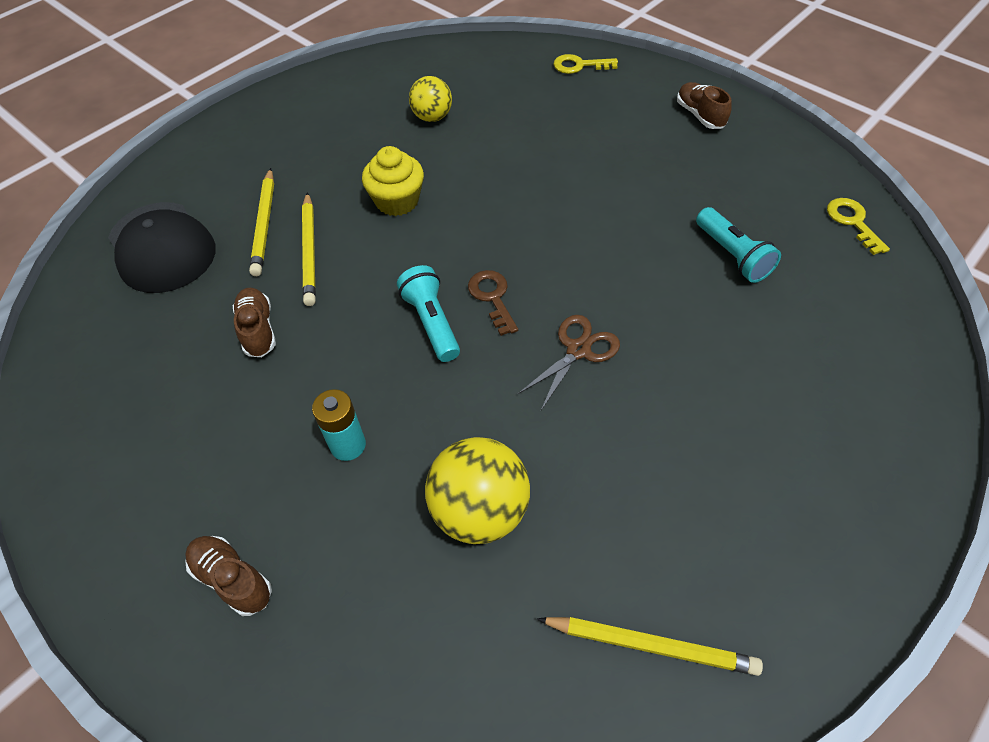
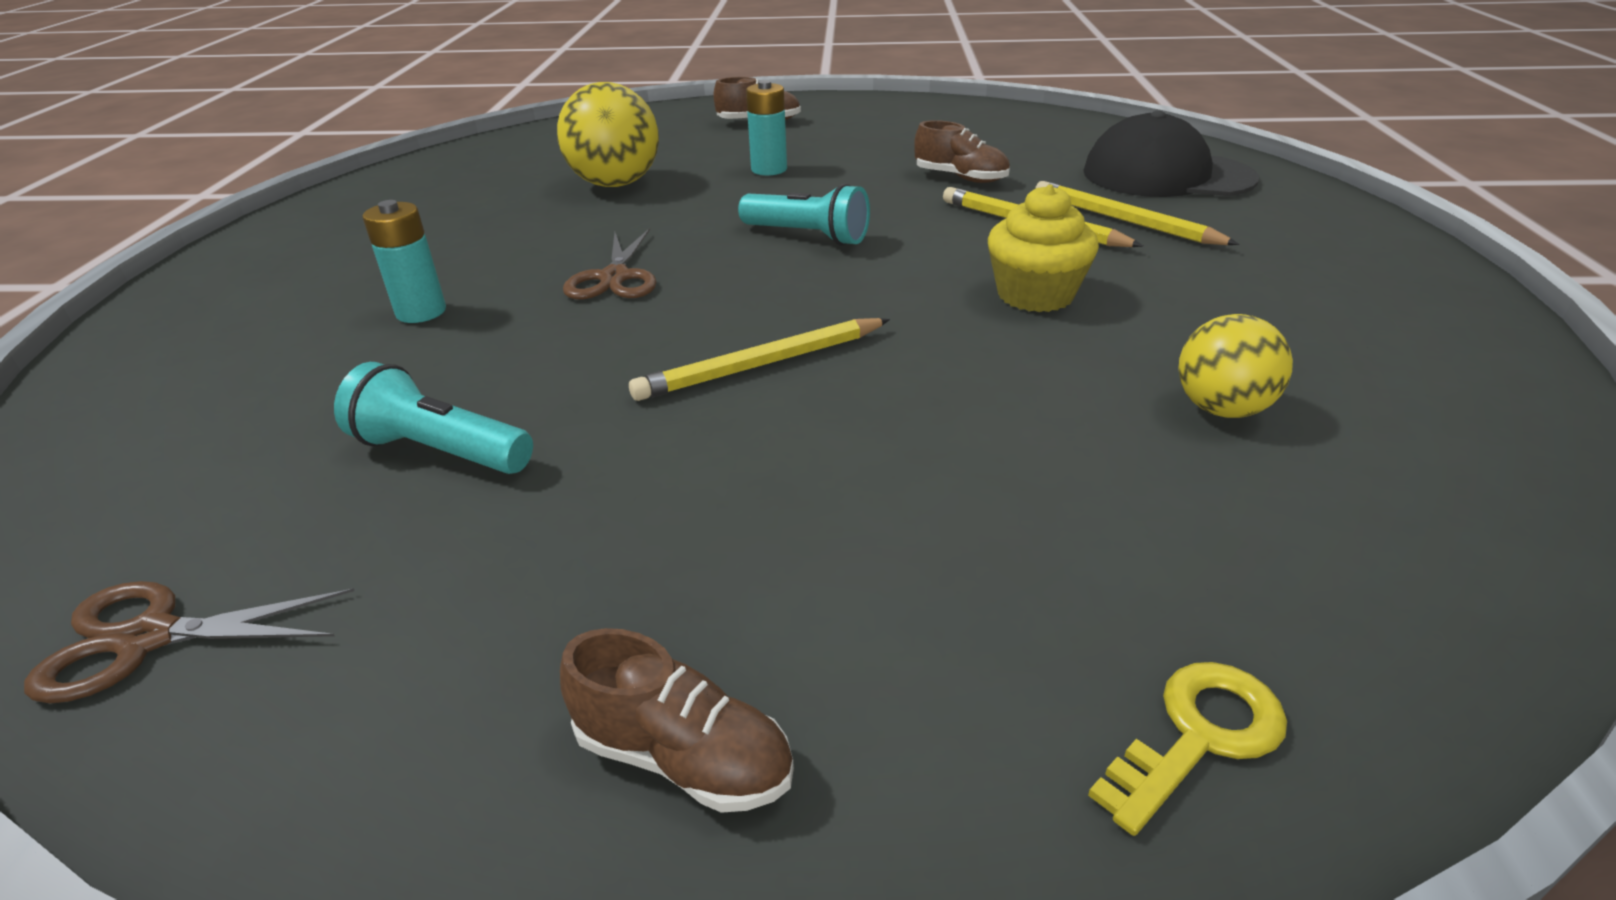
camera: 140 degrees right, 20 degrees down
(492, 297) = (769, 273): brown key -> none
(651, 646) = (421, 189): yellow pencil -> yellow pencil (760, 364)
(711, 385) = (421, 312): none -> turquoise battery
(852, 222) = (148, 638): yellow key -> brown scissors

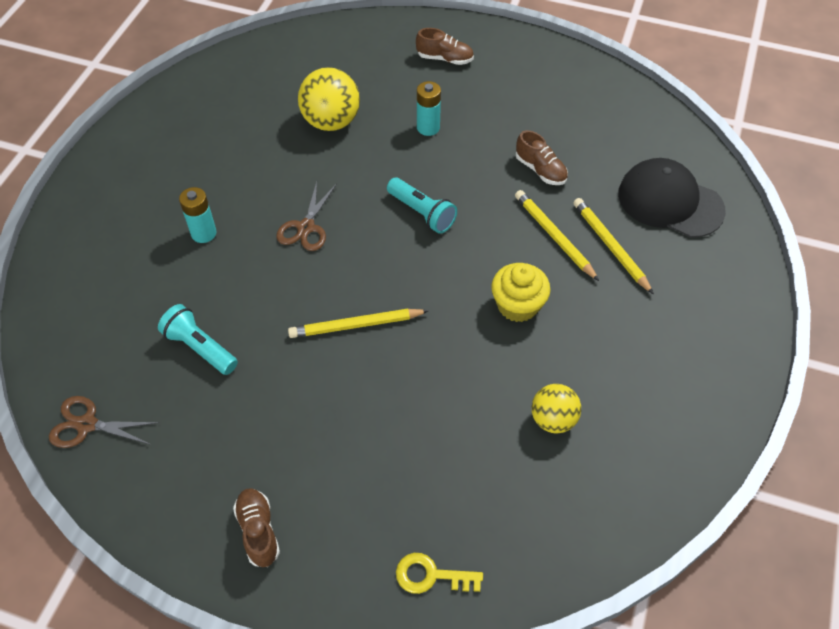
camera: 15 degrees right, 20 degrees up
(683, 757) = (258, 531): brown shoe -> brown shoe turned 150 degrees counterclockwise
(1199, 735) = (430, 575): yellow key -> yellow key turned 150 degrees counterclockwise

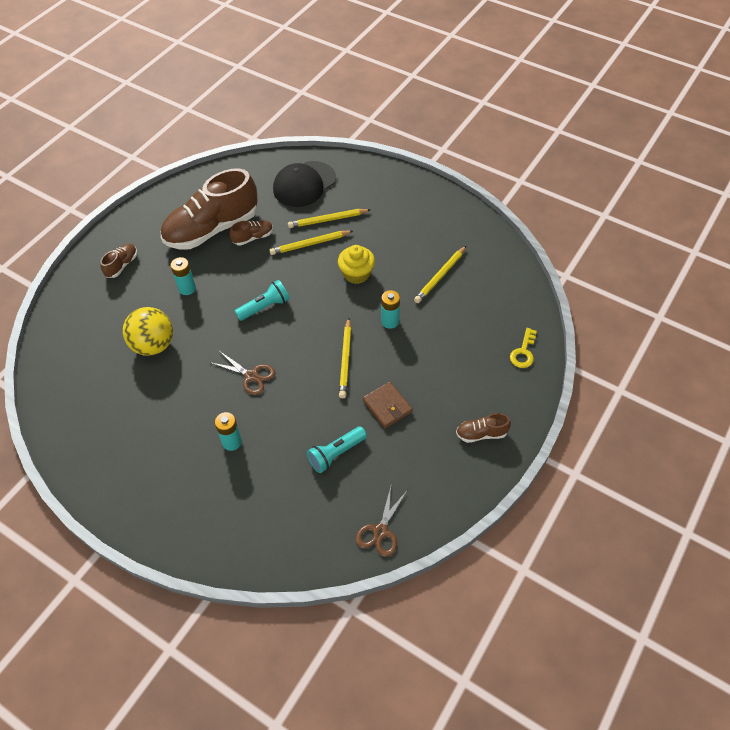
camera: 75 degrees left, 0 degrees up
(286, 393) = (387, 406): none -> brown wallet
(440, 367) = (390, 321): none -> turquoise battery
(538, 124) = (212, 229): none -> brown shoe
(553, 419) = (440, 276): yellow ball -> yellow pencil

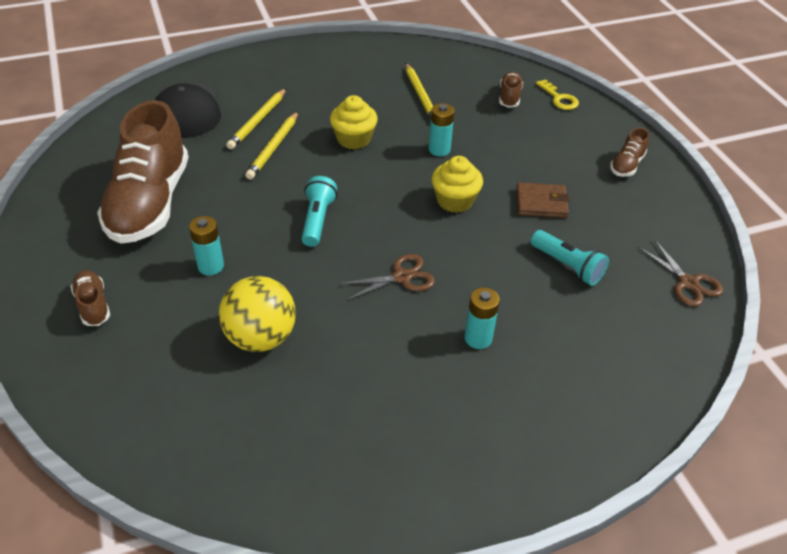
camera: 55 degrees left, 10 degrees down
(253, 237) = (207, 180): brown shoe -> brown shoe (509, 97)
(336, 454) = (567, 266): turquoise flashlight -> turquoise flashlight turned 45 degrees counterclockwise
(345, 360) = (455, 201): yellow pencil -> yellow cupcake

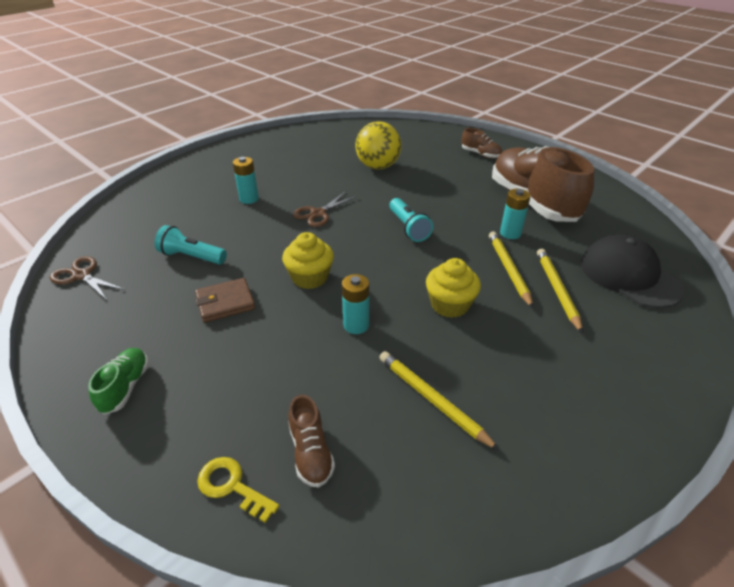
camera: 155 degrees right, 5 degrees down
(211, 266) = (445, 184): turquoise battery -> turquoise battery (510, 233)
(626, 165) = (125, 387): brown shoe -> green shoe

